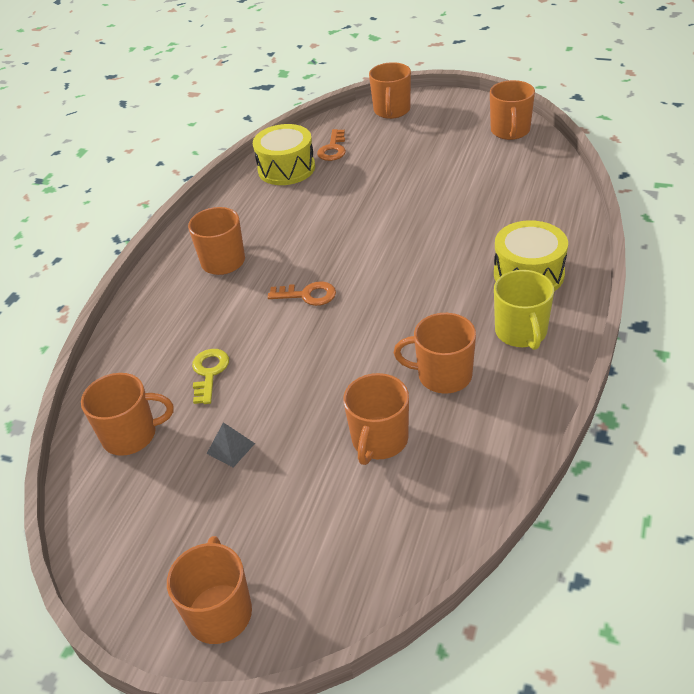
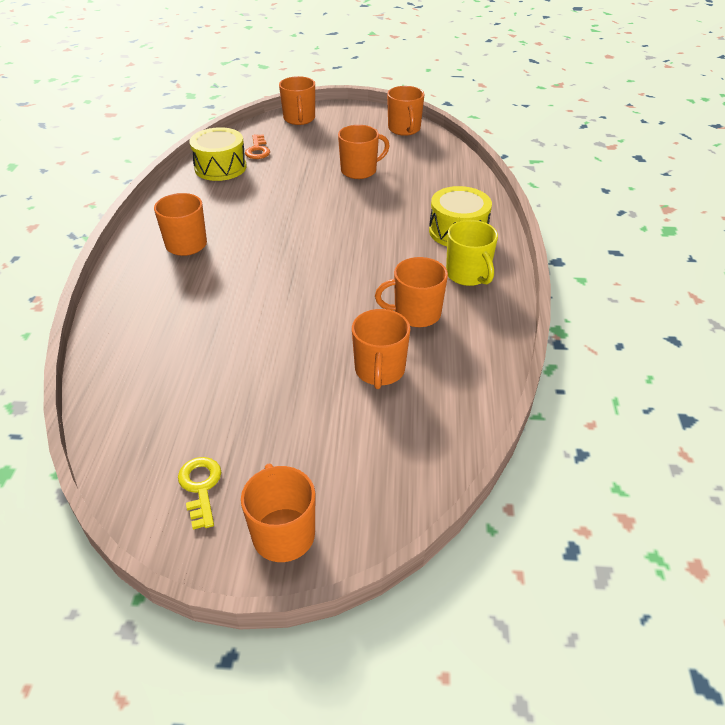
camera: 20 degrees left, 0 degrees up
(131, 435) = (144, 397): orange mug -> orange mug (359, 170)
(209, 372) = (204, 336): yellow key -> yellow key (200, 487)
(230, 448) = (246, 395): grey pyramid -> none
(308, 295) = (275, 264): orange key -> none

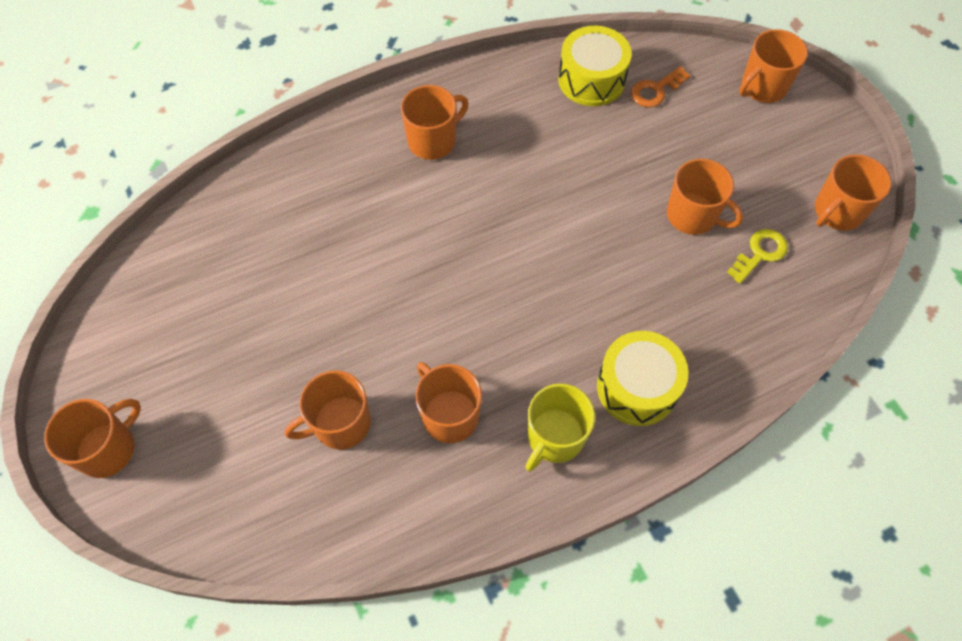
camera: 60 degrees right, 20 degrees up
(200, 487) = (129, 358): yellow key -> yellow key (760, 253)

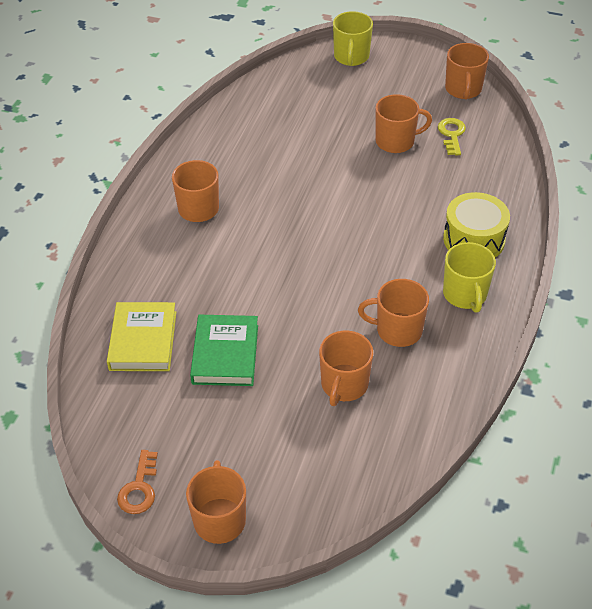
camera: 45 degrees left, 15 degrees down
(245, 231) = (143, 340): none -> yellow book
(287, 302) = (225, 354): none -> green book
(591, 80) = (252, 114): yellow drum -> none
(655, 90) = (296, 96): orange key -> orange key (139, 488)
(762, 87) = (351, 57): orange mug -> yellow mug

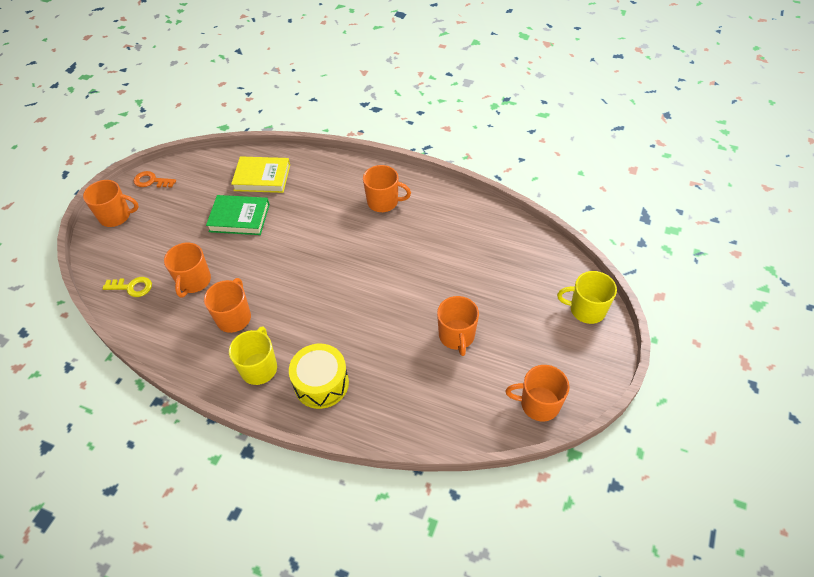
camera: 95 degrees right, 5 degrees up
(344, 385) = (194, 281): orange mug -> orange mug turned 105 degrees counterclockwise
(452, 134) = (465, 384): yellow key -> yellow key (132, 287)
(465, 295) = (259, 368): yellow mug -> yellow mug turned 105 degrees clockwise

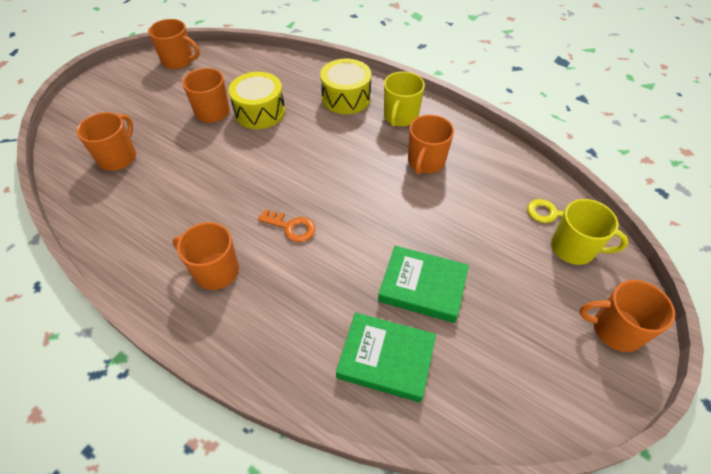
camera: 170 degrees left, 0 degrees up
(151, 181) = (580, 396): orange key -> orange key (291, 227)
(194, 281) = (476, 208): orange mug -> orange mug (118, 157)
(262, 177) = (386, 359): yellow book -> green book
(408, 345) = (260, 112): none -> yellow drum
(586, 309) = (82, 112): yellow mug -> yellow mug (574, 248)

